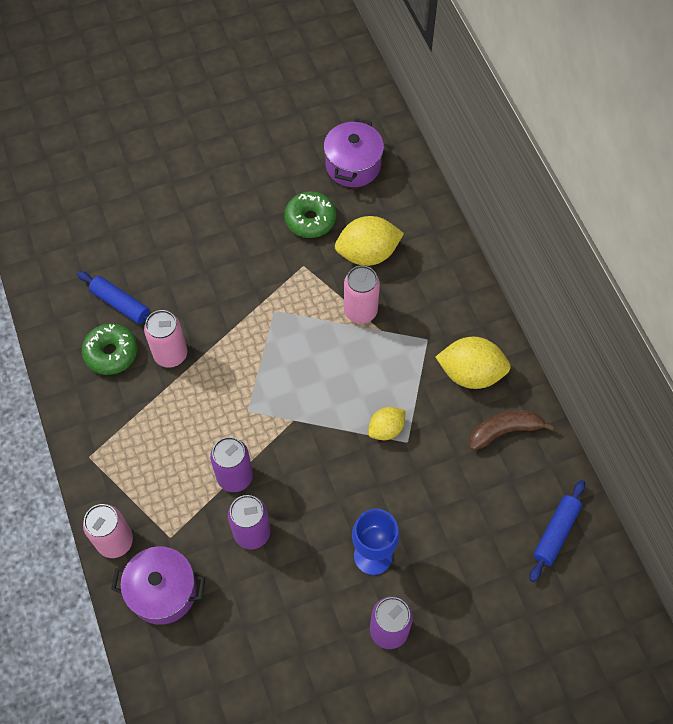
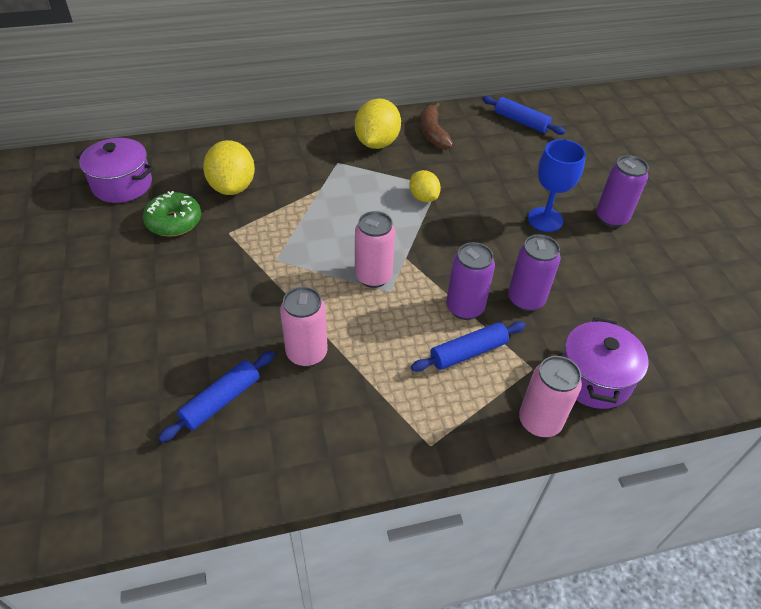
camera: 85 degrees left, 15 degrees down
(111, 353) = (290, 414): green donut -> none
(183, 482) = (468, 352): none -> blue rolling pin
(360, 311) = (296, 199): pink can -> pink can (373, 276)

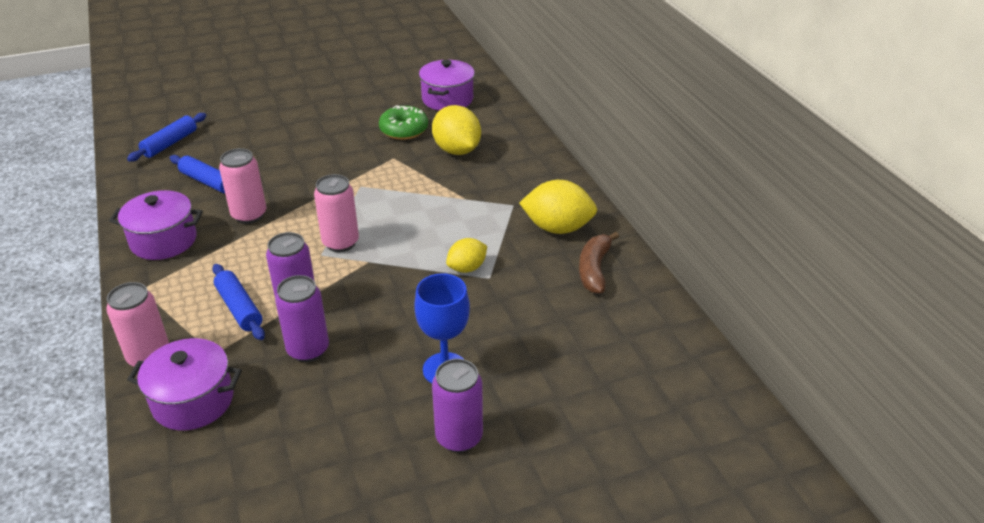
camera: 85 degrees right, 10 degrees down
(232, 187) = (457, 150): yellow lemon -> yellow lemon turned 75 degrees clockwise
(341, 434) = (164, 241): none -> purple pot
(433, 133) = (594, 269): brown banana -> brown banana turned 60 degrees counterclockwise
(521, 121) = (655, 350): blue rolling pin -> blue rolling pin (170, 143)

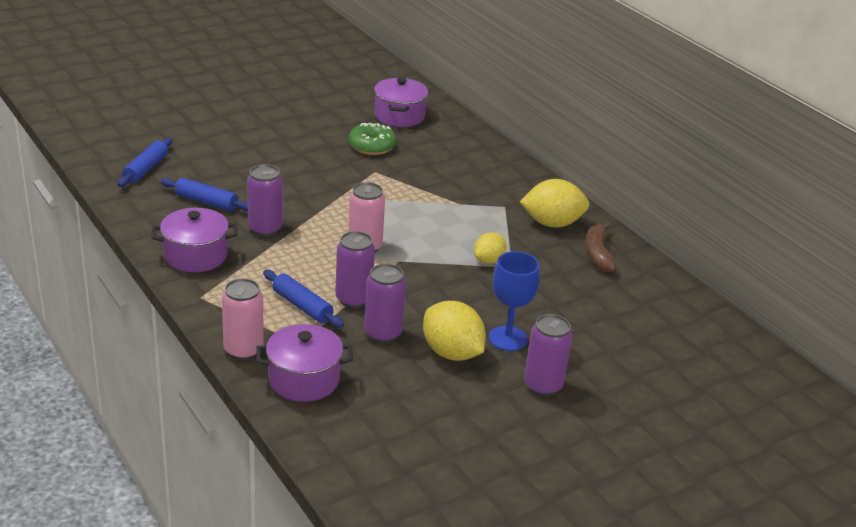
camera: 15 degrees left, 5 degrees down
(249, 215) = (265, 229): pink can -> purple can
(457, 150) = (431, 162): yellow lemon -> yellow lemon (451, 353)

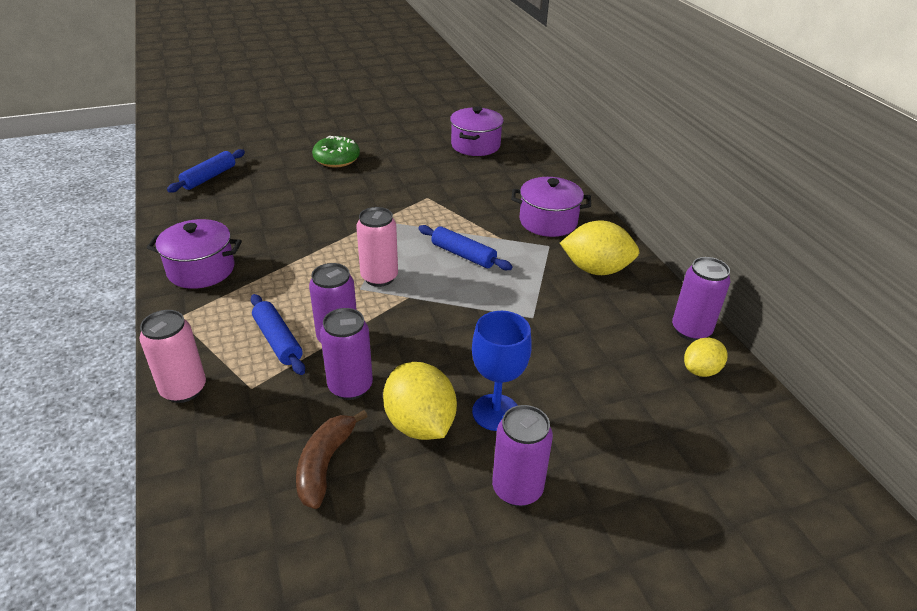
camera: 15 degrees right, 5 degrees up
(206, 202) = (245, 214): blue rolling pin -> blue rolling pin (463, 255)
(265, 229) = (287, 247): purple can -> purple can (691, 330)
(304, 379) = (229, 439): purple pot -> purple pot (548, 221)
(372, 146) = (435, 172): green donut -> green donut (336, 159)
(488, 260) = (509, 306): yellow lemon -> yellow lemon (701, 370)
(597, 254) = (638, 312): brown banana -> brown banana (325, 464)

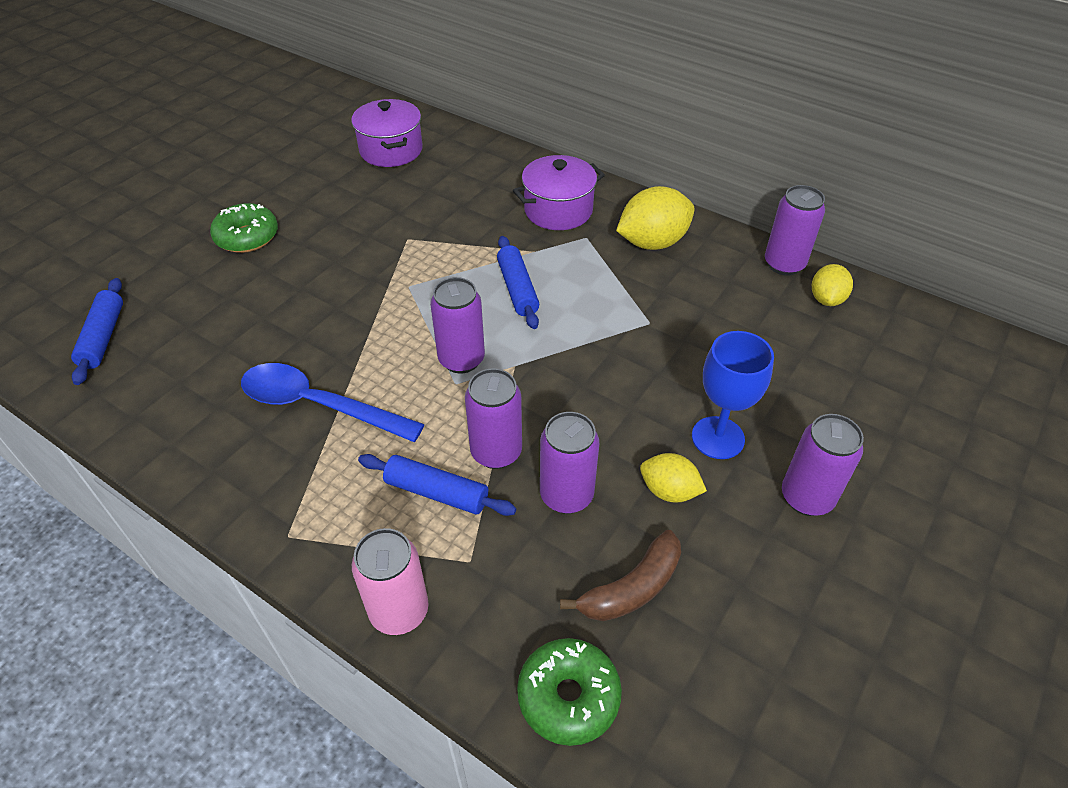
camera: 35 degrees left, 10 degrees up
(201, 270) = (244, 462): purple pot -> none
(214, 497) = (568, 696): none -> green donut
(271, 261) = (319, 405): none -> blue spoon
(325, 464) = (632, 588): brown banana -> brown banana turned 105 degrees counterclockwise
(379, 277) = (461, 359): pink can -> purple can
(420, 424) = (669, 491): yellow lemon -> yellow lemon, size x0.60
(463, 255) = (517, 289): blue rolling pin -> blue rolling pin turned 75 degrees clockwise

